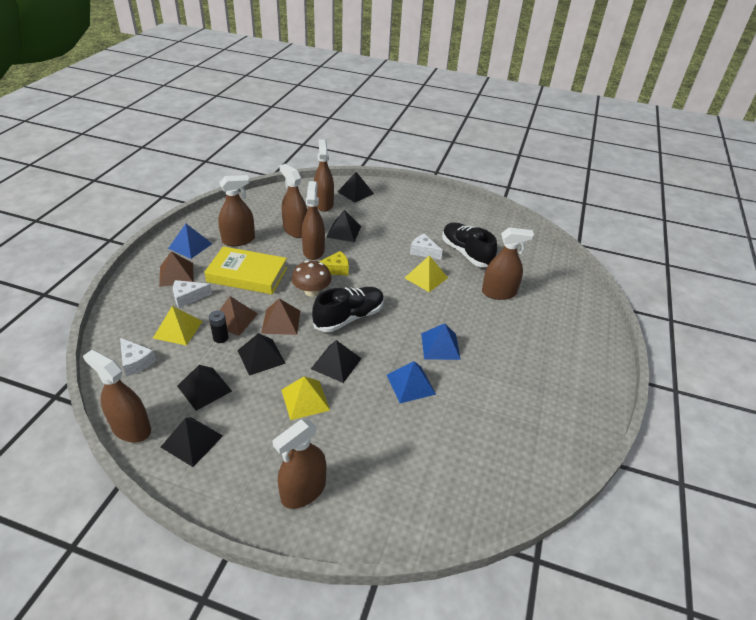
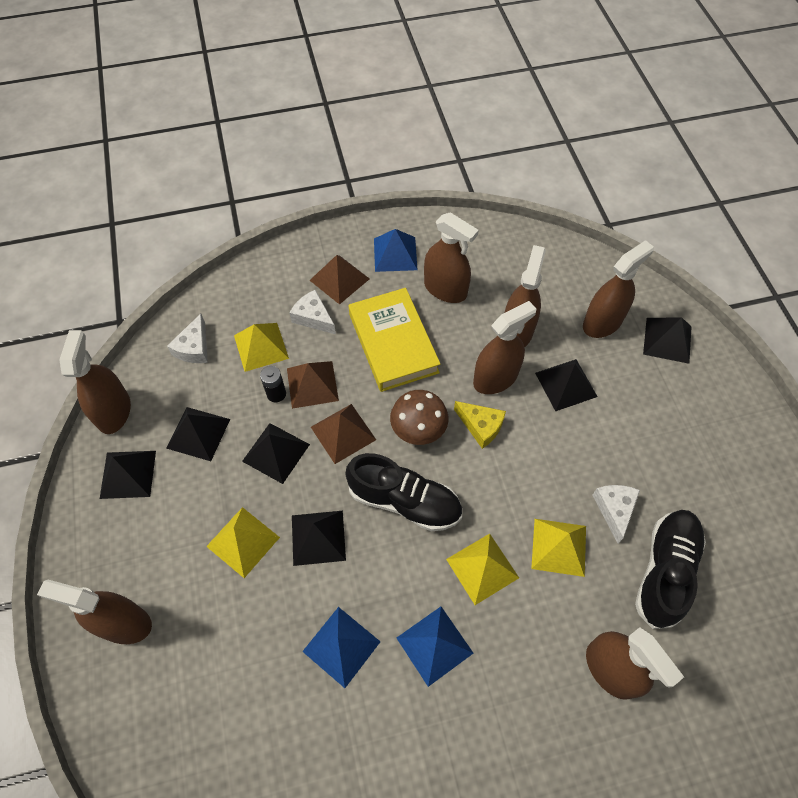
camera: 60 degrees right, 20 degrees up
(414, 308) = (482, 568): none -> yellow pyramid

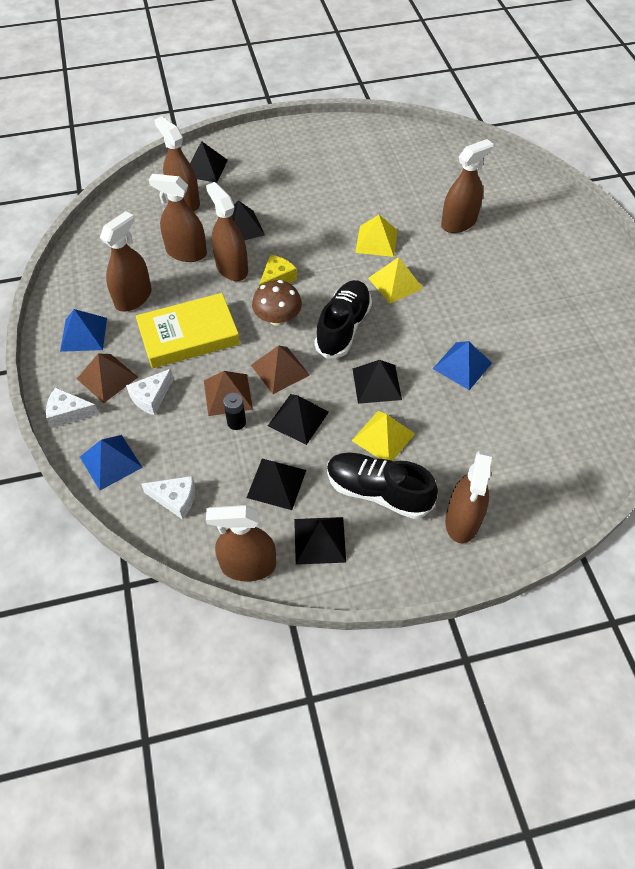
camera: 90 degrees left, 5 degrees down
(261, 346) = (180, 439): yellow pyramid -> none
(434, 645) = (454, 311): blue pyramid -> blue pyramid (110, 462)
(614, 509) = (347, 210): white cheese -> white cheese (68, 413)
(665, 571) = (390, 191): black shoe -> black shoe (378, 492)

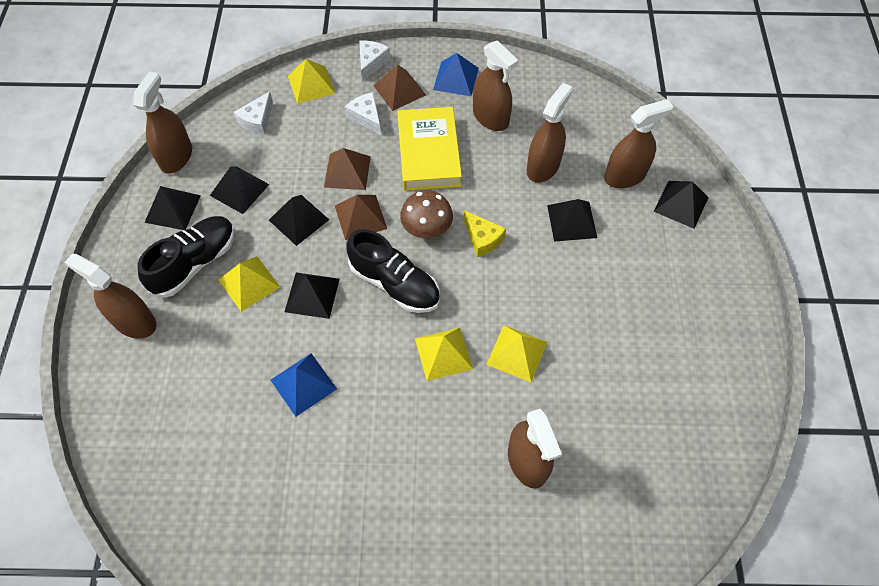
camera: 105 degrees right, 5 degrees up
(110, 462) = (311, 84): blue pyramid -> yellow pyramid
(231, 268) = (509, 202): brown spray bottle -> none
(236, 422) = (314, 172): black battery -> none

